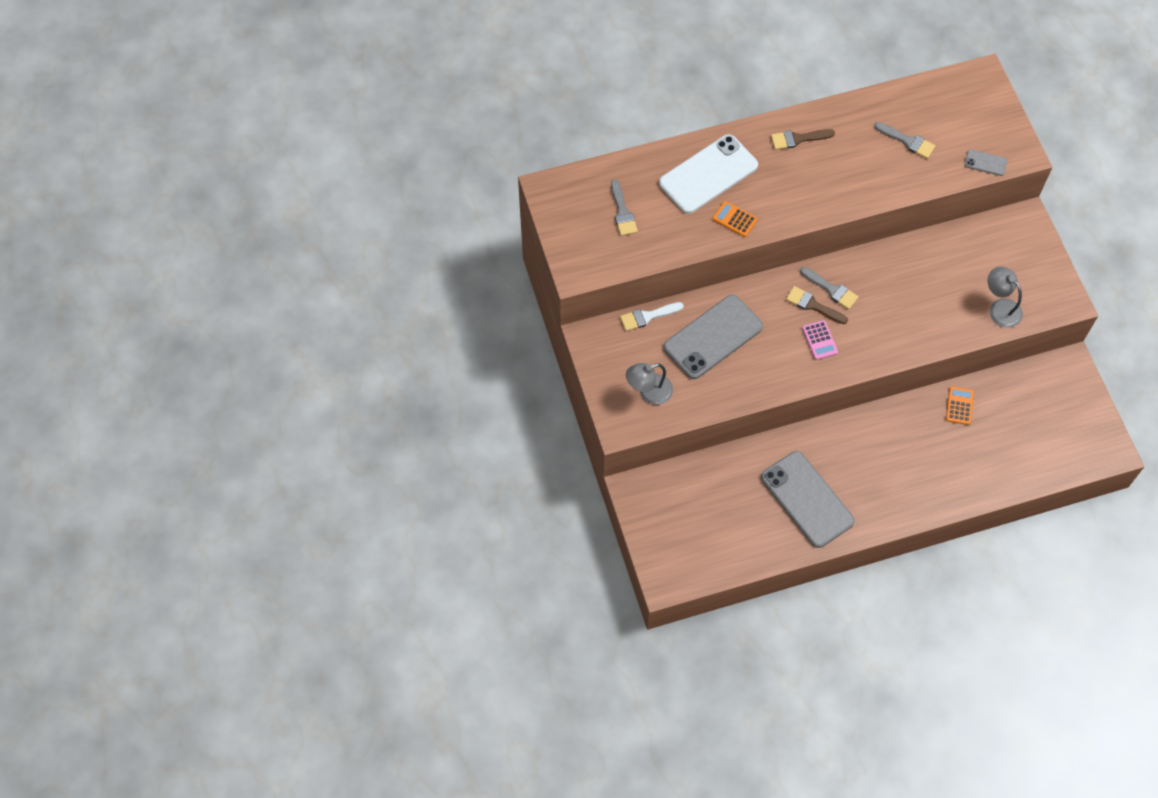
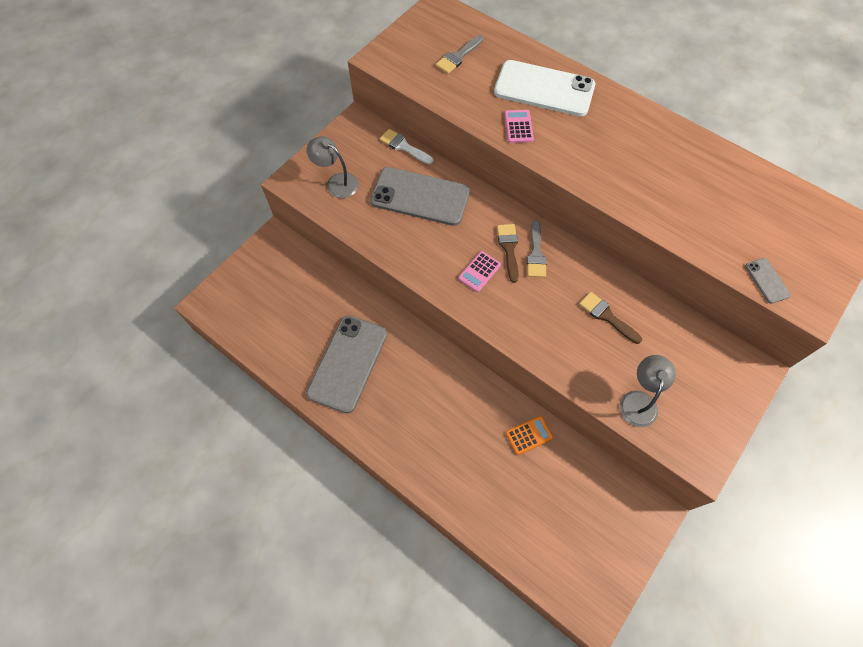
camera: 55 degrees right, 0 degrees up
(734, 219) = (518, 127): orange calculator -> pink calculator
(798, 139) = (638, 128): brown brush -> brown brush (606, 316)
(907, 141) = (721, 206): grey brush -> none

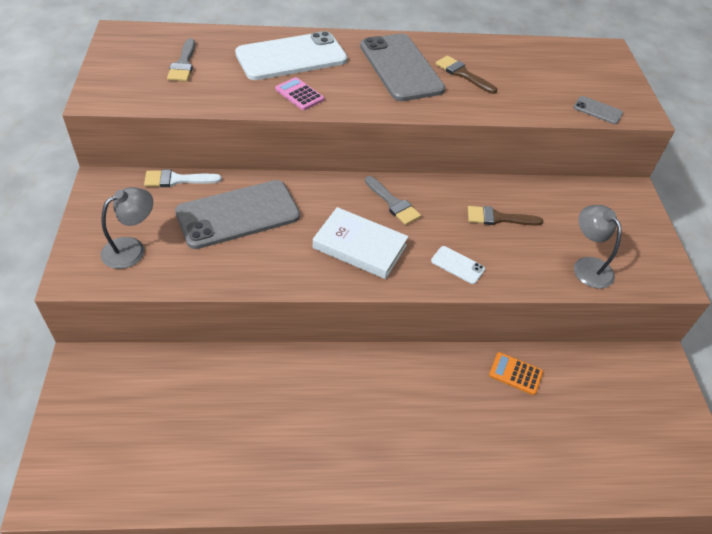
camera: 45 degrees left, 15 degrees down
(336, 182) = (132, 249): grey lamp -> grey lamp turned 150 degrees clockwise
(348, 363) = (286, 435): grey phone -> grey phone (401, 67)
(479, 272) = (360, 246): pink calculator -> white book
(509, 248) = (366, 212): brown brush -> brown brush (462, 74)
(529, 435) = (515, 374): orange calculator -> orange calculator turned 90 degrees counterclockwise
(536, 331) = (457, 265): none -> white phone

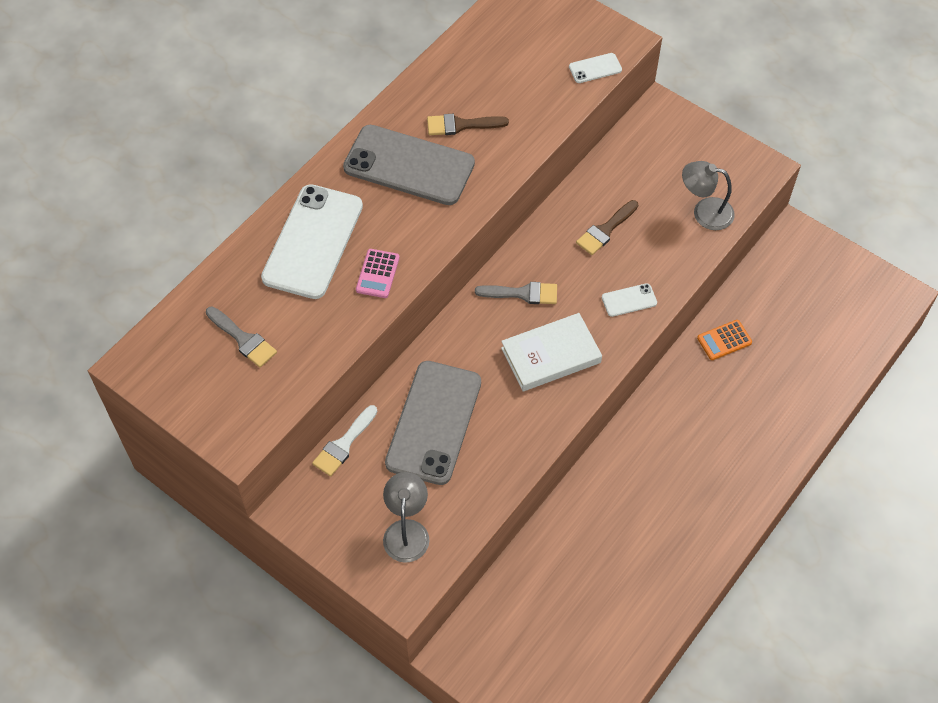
camera: 45 degrees left, 10 degrees up
(299, 94) = (377, 274): pink calculator -> pink calculator turned 75 degrees counterclockwise
(597, 110) = (595, 68): grey phone -> white phone

